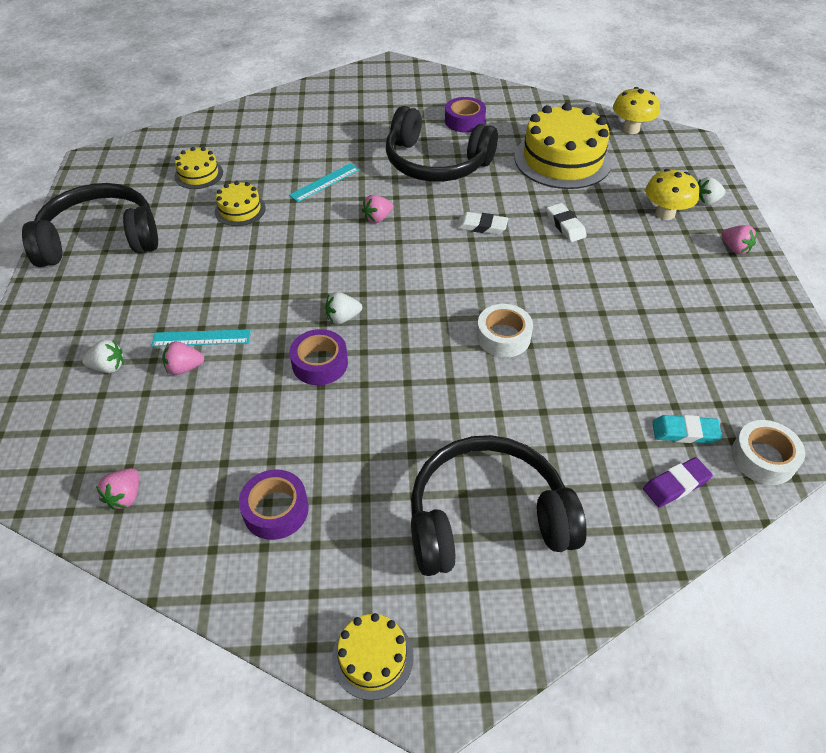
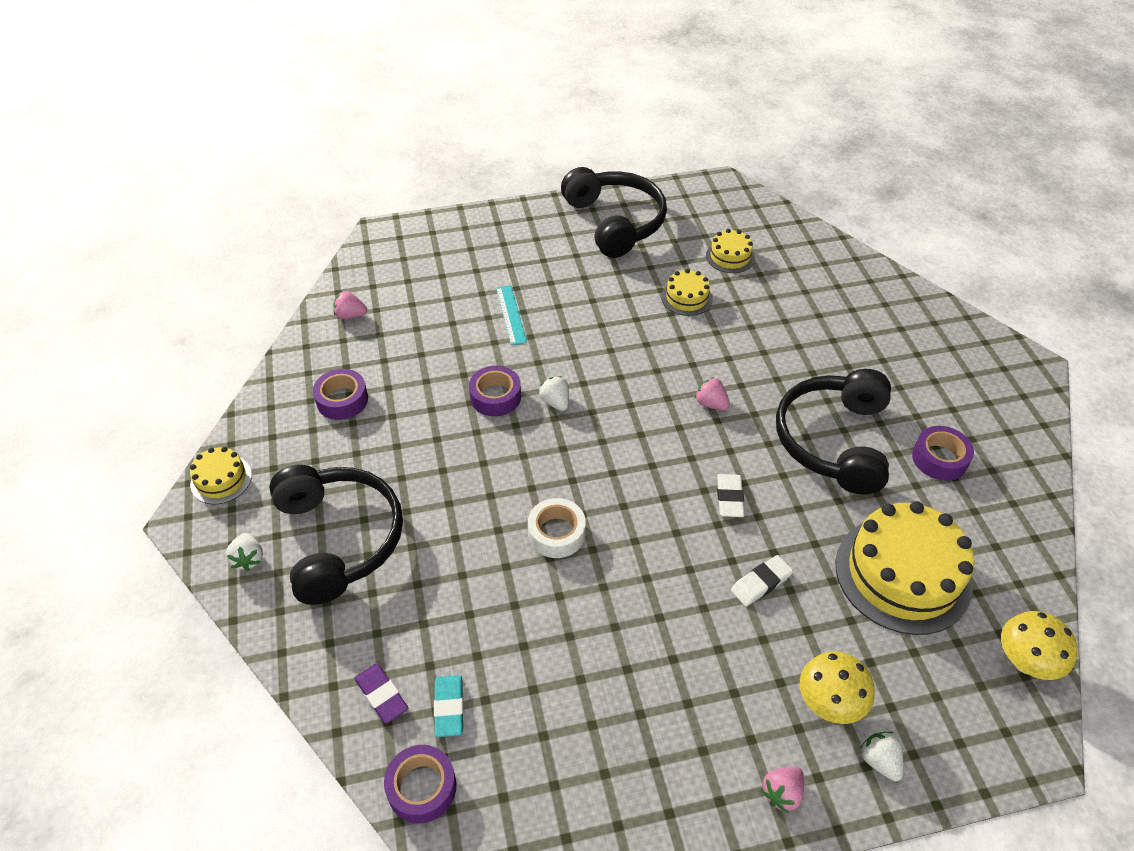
camera: 80 degrees right, 0 degrees up
(108, 367) = (470, 271): white strawberry -> white strawberry (248, 559)
(184, 368) = (476, 313): pink strawberry -> none
(324, 182) = (755, 350): turquoise ruler -> none
(763, 458) = (422, 788): white tape -> purple tape

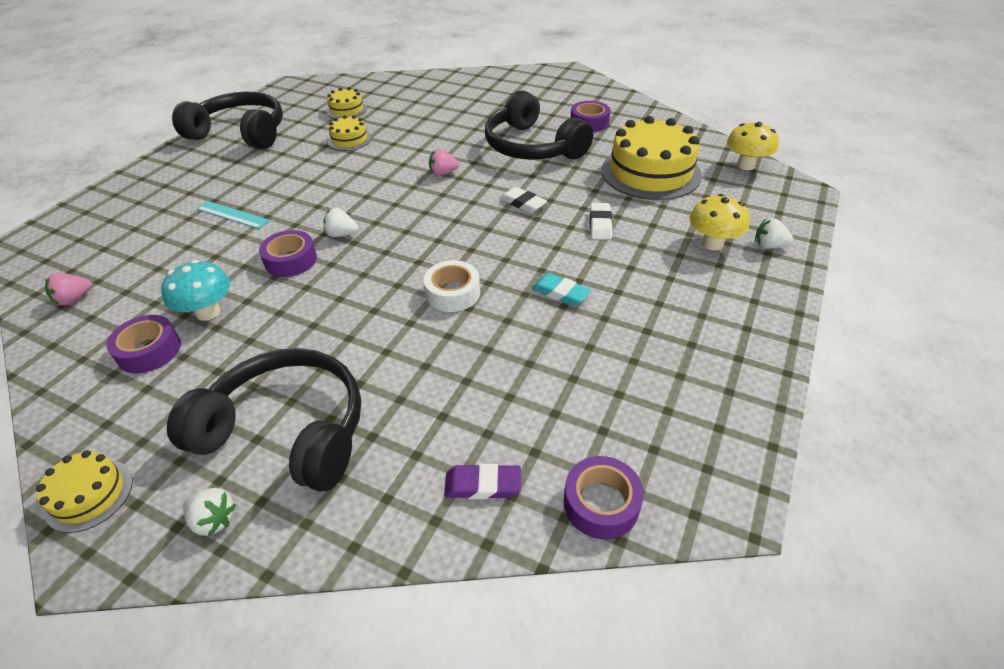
camera: 50 degrees left, 5 degrees down
(401, 398) = (208, 312): none -> turquoise mushroom
(449, 707) = (540, 441): turquoise eraser -> turquoise eraser (560, 293)
(782, 793) = (761, 296): pink strawberry -> none

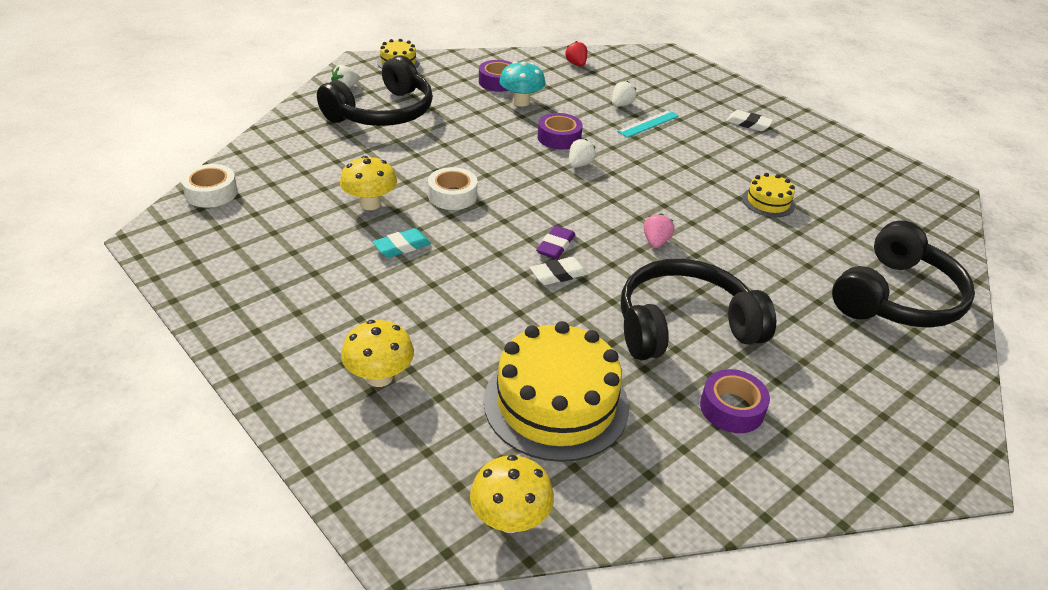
camera: 110 degrees right, 5 degrees down
(74, 299) = (576, 64): pink strawberry -> red strawberry
(241, 133) = (813, 145): black headphones -> black headphones (897, 298)
(347, 110) = (852, 215): yellow cake -> none
(483, 485) = (272, 160): purple eraser -> purple eraser (555, 246)
(511, 343) = (370, 204): none -> yellow mushroom
(600, 224) = (480, 311): white eraser -> white eraser (748, 124)
(601, 503) = (211, 193): purple tape -> white tape
(768, 246) = (335, 421): white strawberry -> white strawberry (621, 105)

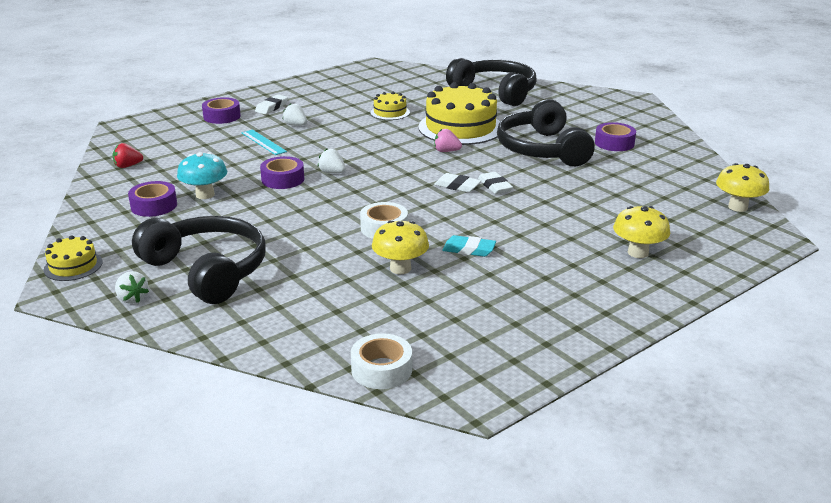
camera: 85 degrees left, 10 degrees down
(402, 246) = (469, 250): turquoise eraser -> turquoise eraser turned 45 degrees counterclockwise
(555, 246) = (457, 186): purple eraser -> white eraser
(556, 403) = (634, 191): yellow cake -> yellow cake (460, 127)
(621, 105) = (225, 150): white strawberry -> white strawberry (296, 125)
(709, 98) = (222, 116): none -> purple tape

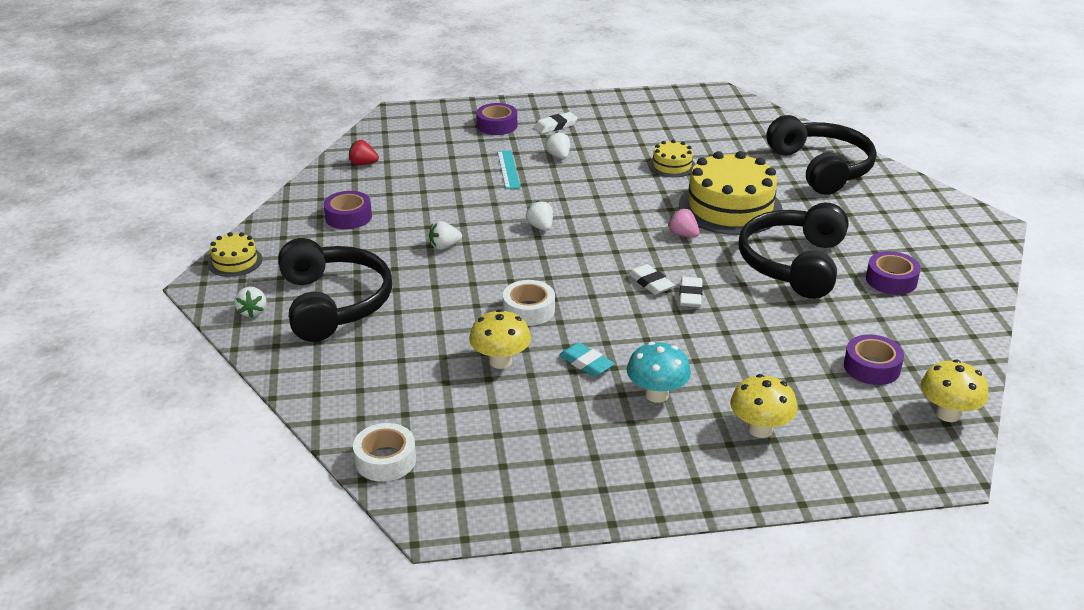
camera: 30 degrees right, 5 degrees up
(205, 195) = (401, 218): turquoise mushroom -> turquoise mushroom (656, 394)
(265, 204) = (444, 246): none -> white strawberry
(283, 179) = (486, 221): purple tape -> purple tape (872, 367)

